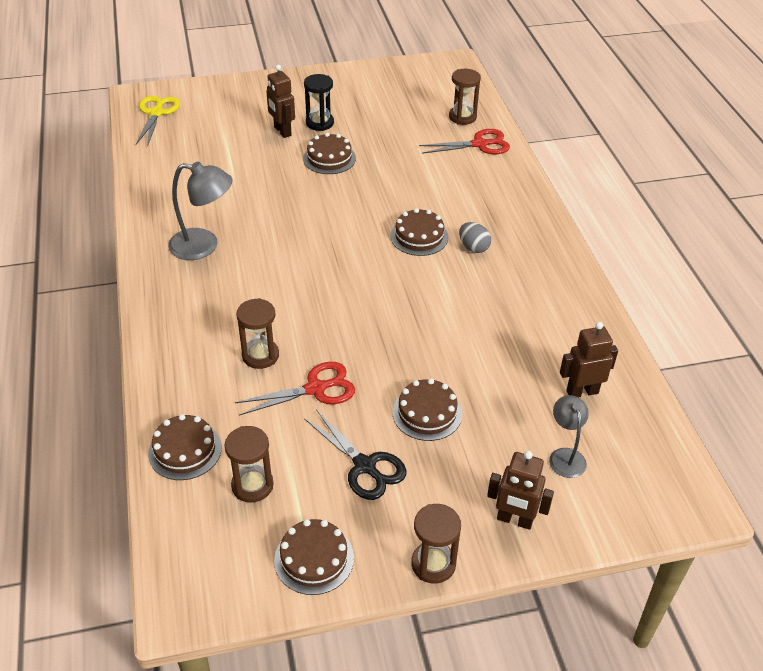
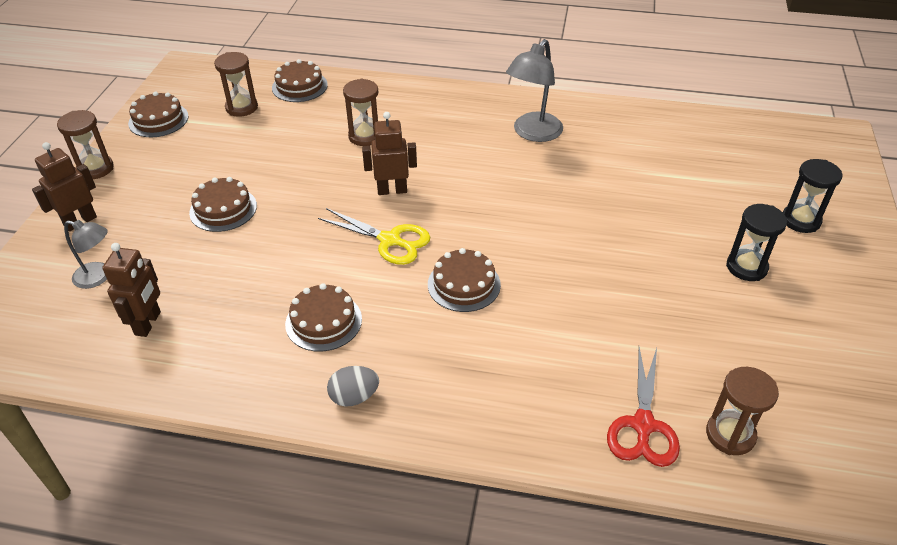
camera: 115 degrees right, 0 degrees up
(156, 113) = (797, 142): yellow scissors -> yellow scissors (390, 240)
(256, 106) = (800, 220): none -> black hourglass
(282, 131) = (733, 229): brown robot -> brown robot (392, 190)
(315, 389) = (304, 156): red scissors -> none
(329, 158) = (657, 254): brown cake -> brown cake (323, 321)
(365, 466) = (206, 161): black scissors -> none
(473, 247) = (416, 325): grey egg -> grey egg (354, 397)

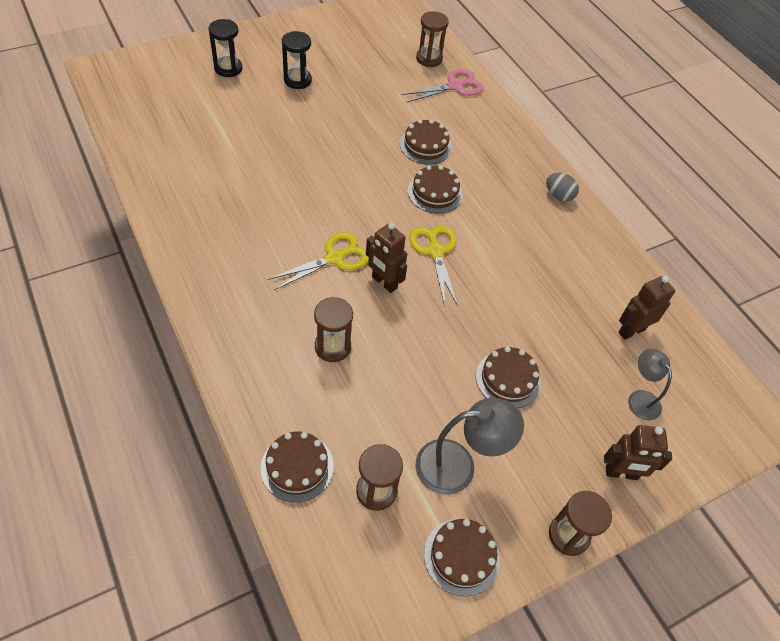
camera: 135 degrees left, 10 degrees up
(323, 321) = (531, 241): brown cake -> brown cake (425, 145)
(449, 175) = (334, 258): none -> yellow scissors
(533, 133) = (232, 234): grey lamp -> grey lamp (458, 466)
(643, 425) = (455, 86): red scissors -> pink scissors

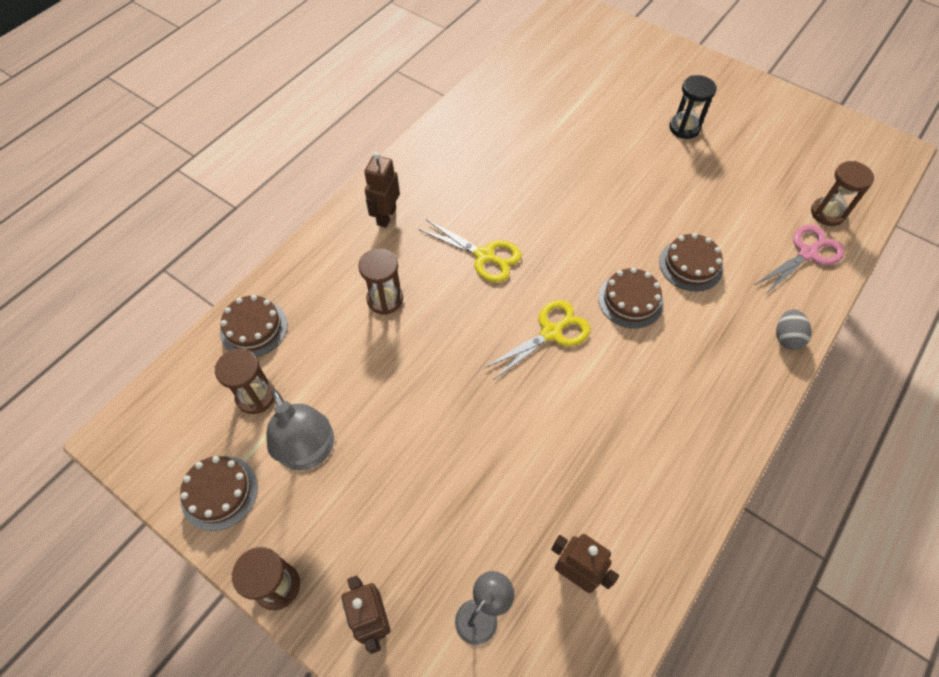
camera: 70 degrees right, 5 degrees up
(228, 68) = (651, 77): black hourglass -> none
(384, 282) = (482, 306): brown robot -> brown robot (386, 216)
(455, 86) = (807, 254): pink scissors -> pink scissors turned 75 degrees counterclockwise
(508, 379) = (432, 461): brown cake -> none
(558, 195) = (727, 422): grey egg -> grey egg (786, 337)

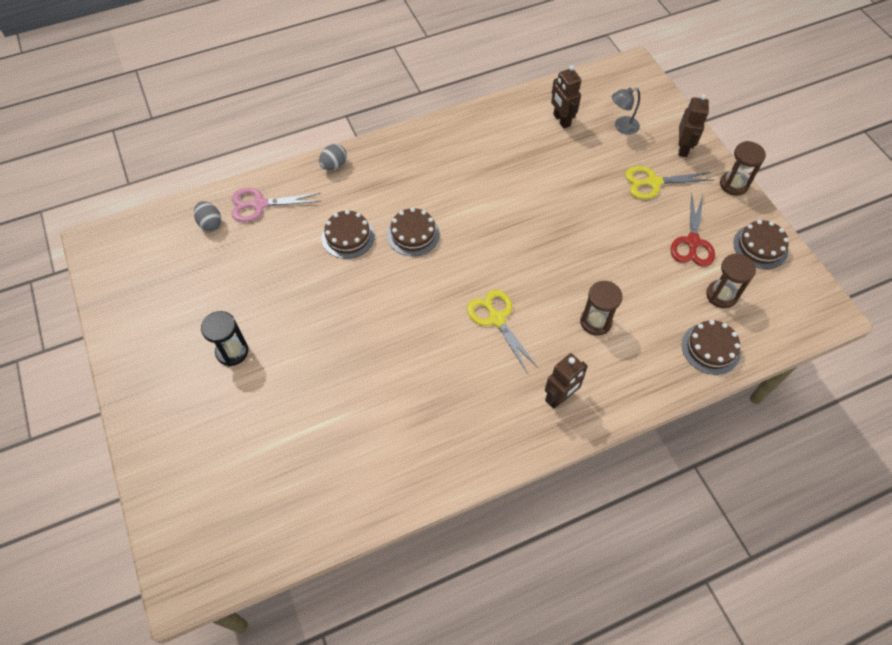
camera: 150 degrees left, 0 degrees up
(310, 453) = (692, 242): grey lamp -> red scissors
(551, 332) = (486, 239): yellow scissors -> yellow scissors (653, 182)
(827, 213) = (210, 223): brown hourglass -> grey egg

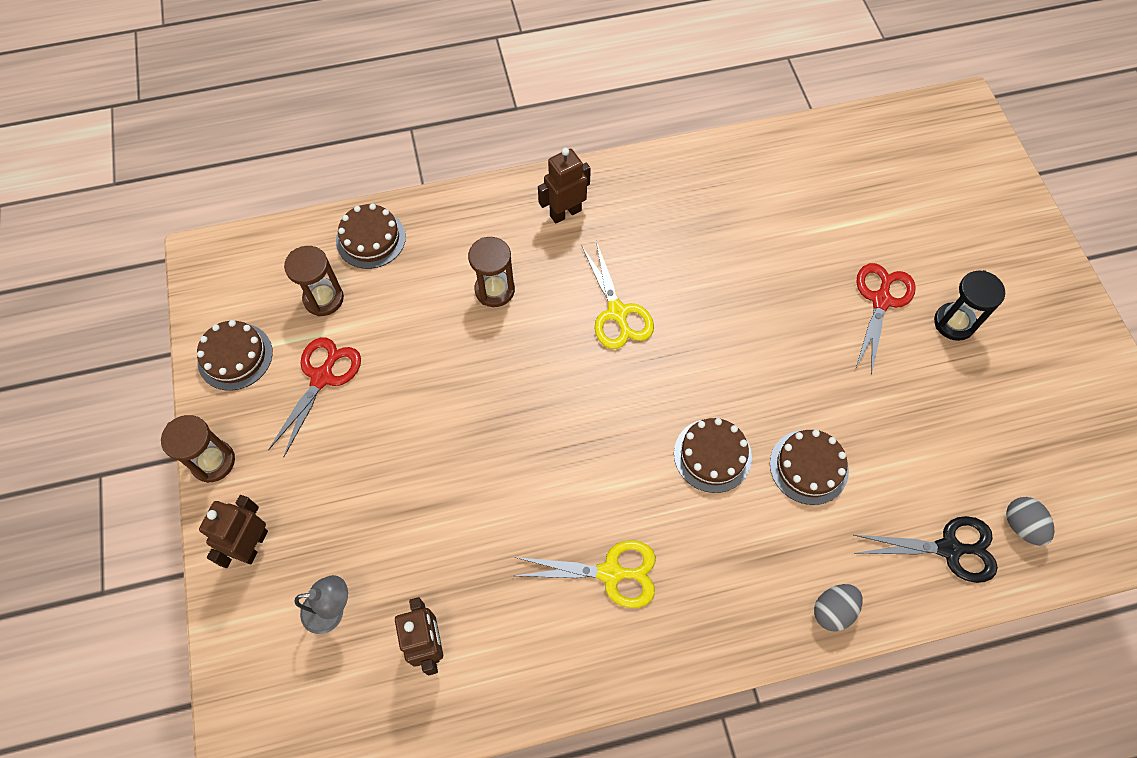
camera: 170 degrees left, 5 degrees up
(259, 204) = (949, 549): pink scissors -> black scissors
(289, 361) = (881, 300): none -> red scissors
(653, 182) = (330, 486): yellow scissors -> yellow scissors (611, 573)

